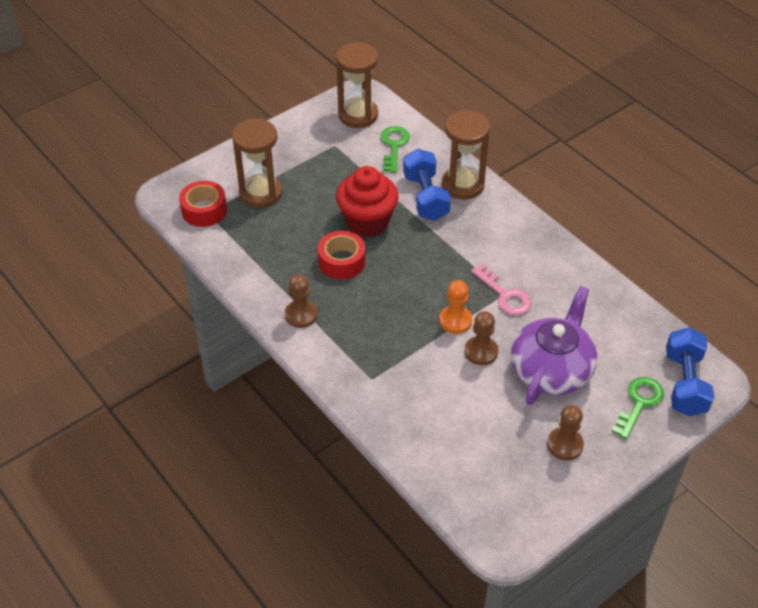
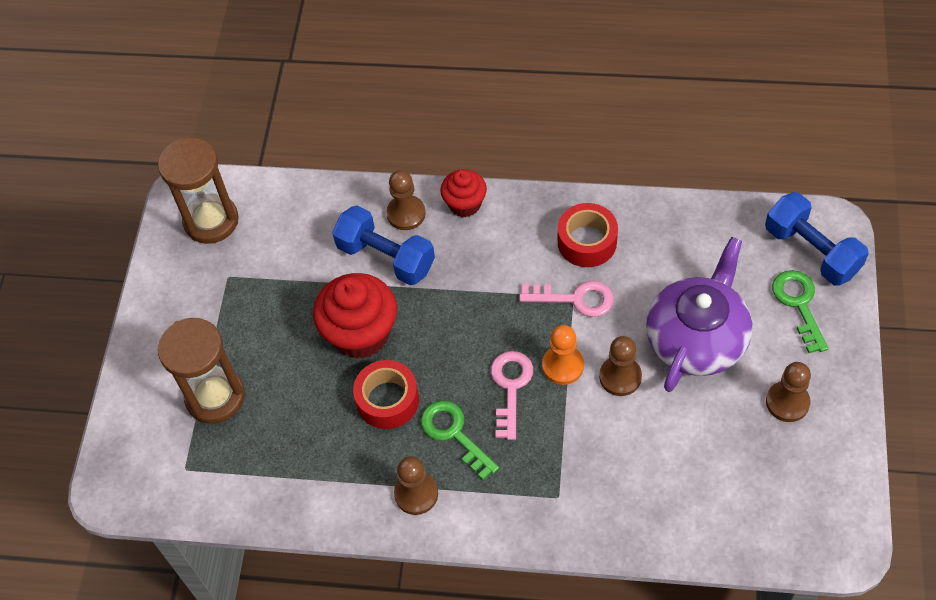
camera: 40 degrees left, 10 degrees up
(204, 210) = (178, 470): red tape -> red tape (587, 242)
(394, 146) = (289, 226): green key -> green key (454, 434)
(413, 307) = (510, 387): none -> pink key
(463, 185) = (406, 214): brown hourglass -> brown pawn
(501, 204) = (465, 204): none -> red cupcake
(551, 369) = (697, 338): purple teapot -> purple teapot turned 45 degrees clockwise

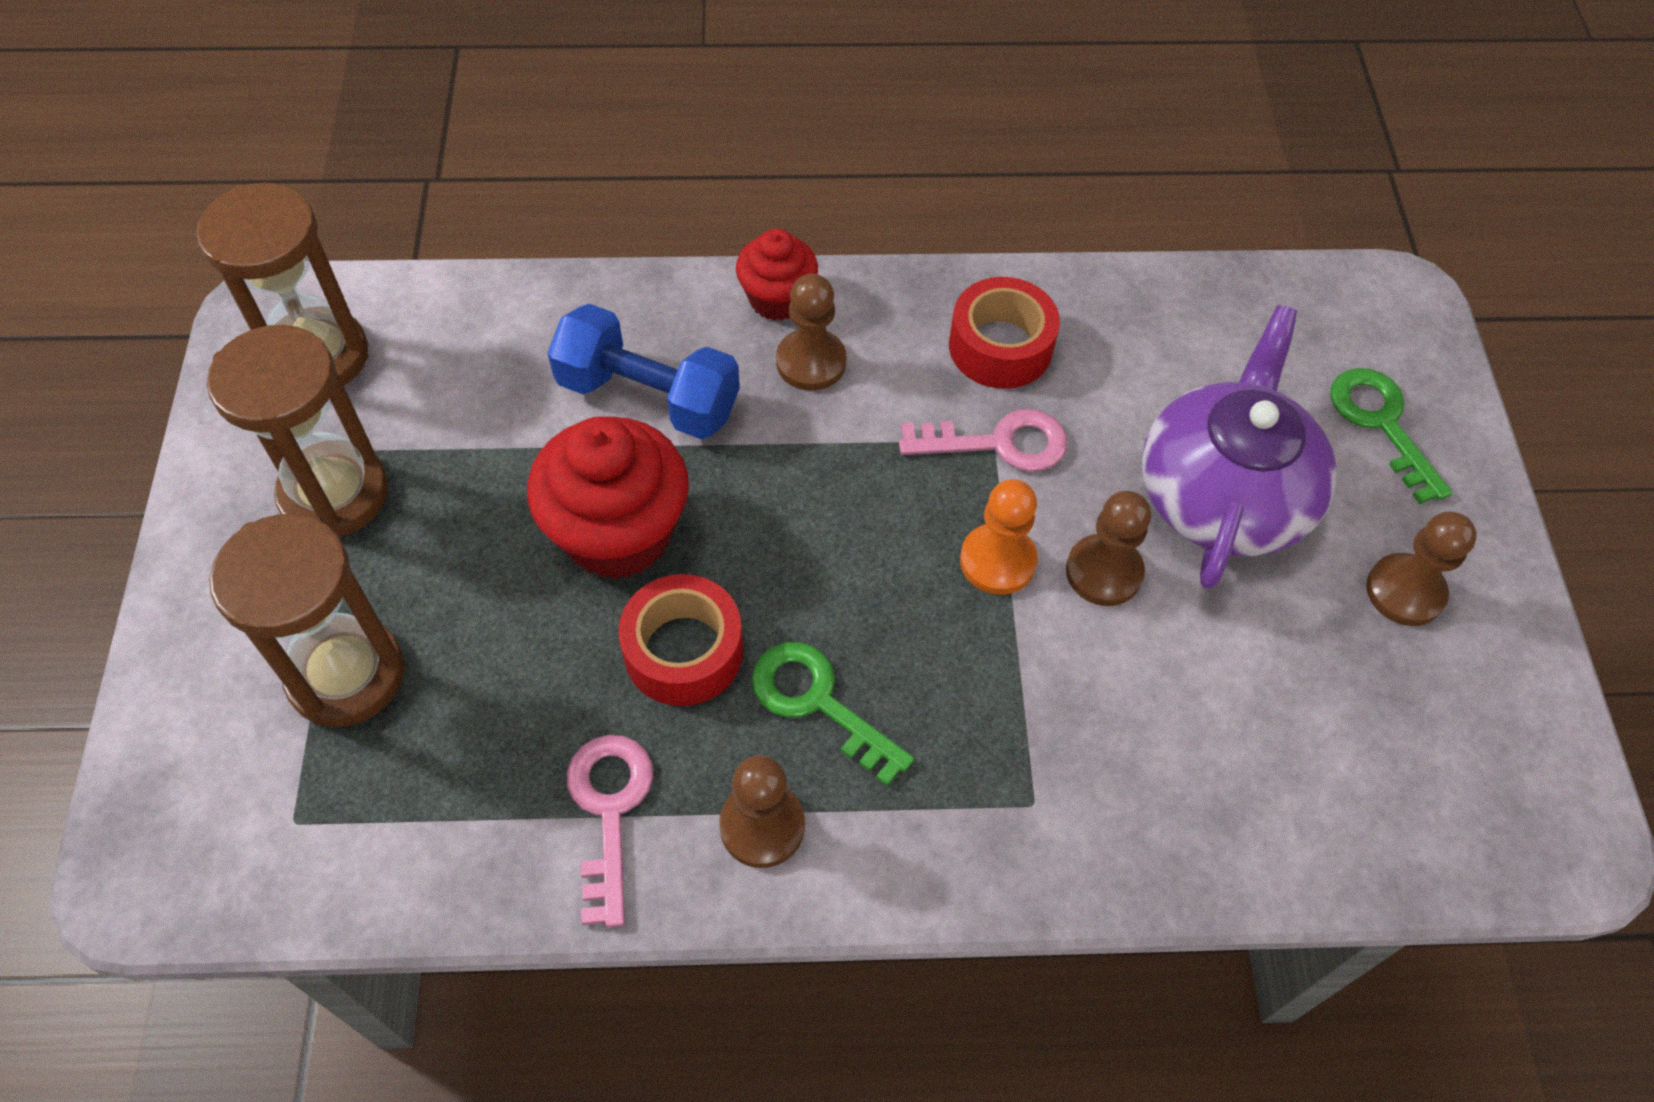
camera: 15 degrees left, 0 degrees up
(215, 300) = (334, 494): none -> brown hourglass
(406, 214) = (675, 321): brown pawn -> brown pawn (811, 362)
(510, 387) = (910, 607): pink key -> pink key (609, 811)
(811, 251) = (1379, 337): blue dumbbell -> none

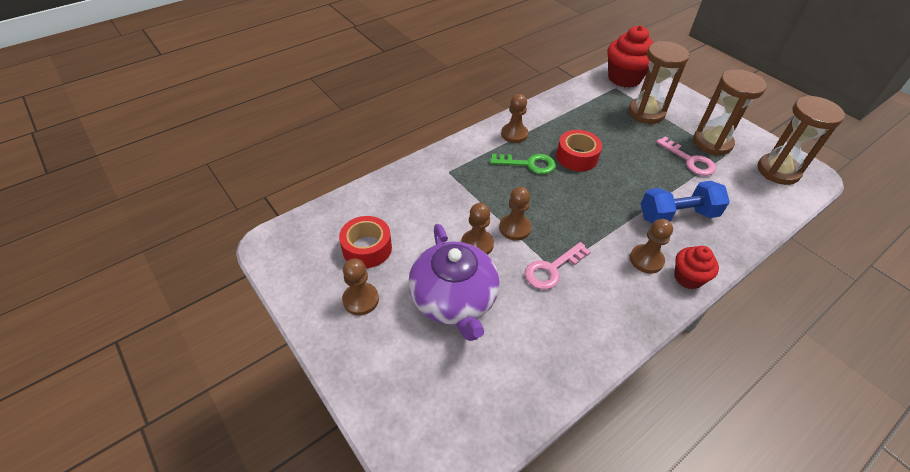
camera: 145 degrees right, 10 degrees down
(609, 811) = (553, 120): pink key -> pink key (690, 160)
(618, 534) = (630, 174): red cupcake -> red cupcake (624, 78)
(997, 561) = (515, 228): orange pawn -> brown pawn
(1000, 347) = (589, 311): red tape -> red tape (367, 248)
(1381, 424) = (404, 378): green key -> none

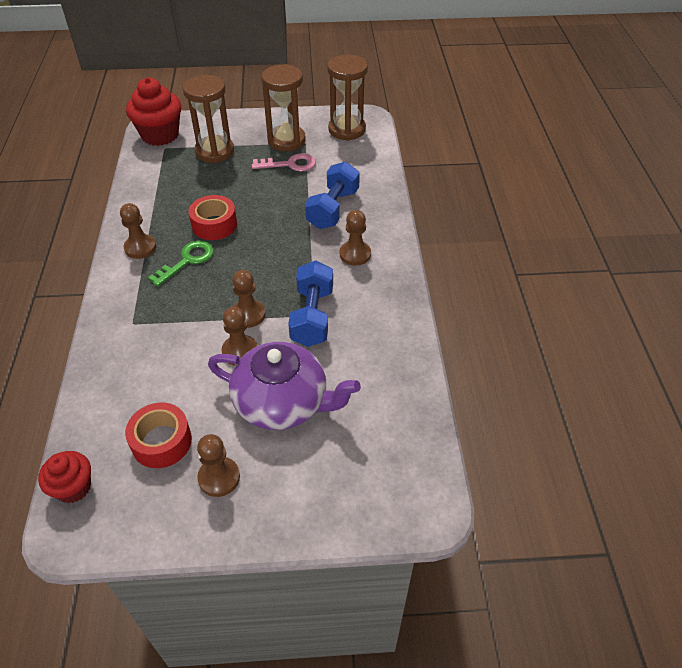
camera: 55 degrees left, 0 degrees up
(552, 269) = (312, 316): pink key -> blue dumbbell
(688, 278) = (390, 243): red cupcake -> red cupcake (73, 487)

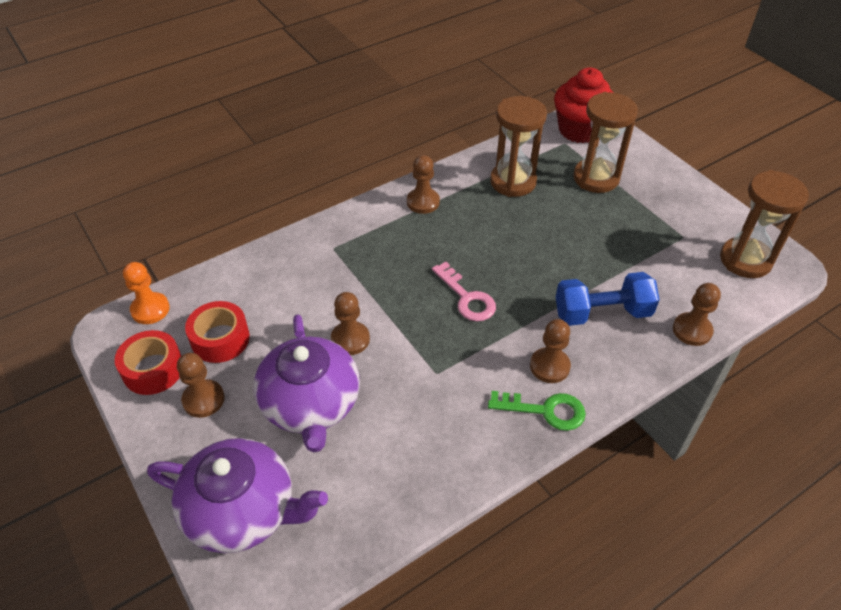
camera: 60 degrees right, 0 degrees up
(73, 487) = (150, 309): red cupcake -> orange pawn
(187, 260) = (433, 241): green key -> green key (545, 410)
(214, 225) = (494, 234): red tape -> red tape (153, 369)
(248, 314) = (399, 321): brown pawn -> brown pawn (692, 330)
(286, 140) = (670, 220): brown hourglass -> brown hourglass (513, 182)
(290, 164) = (636, 243): pink key -> pink key (467, 298)
(312, 316) = (433, 373): blue dumbbell -> none
(350, 486) = (242, 510): none -> purple teapot

